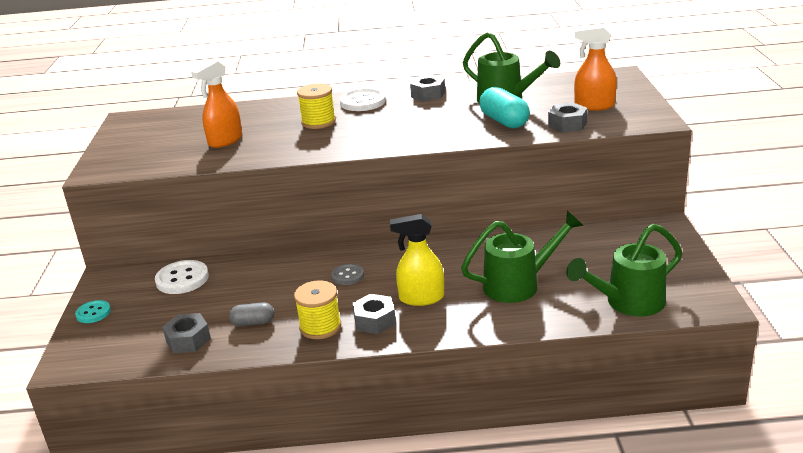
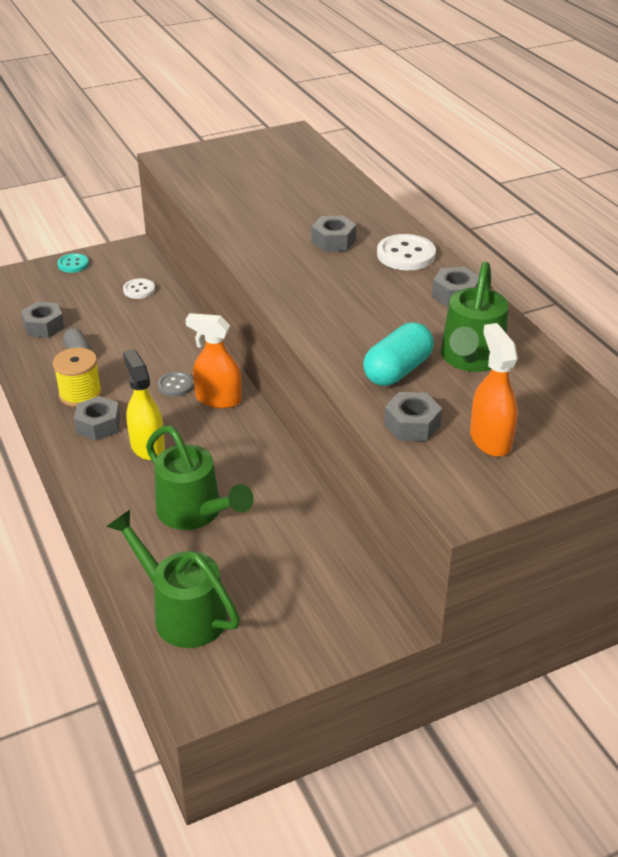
camera: 65 degrees right, 10 degrees up
(182, 279) = (139, 290): white button -> white button, size x0.61
(225, 141) = (261, 201): orange spray bottle -> orange spray bottle (218, 399)
(318, 122) = (333, 241): yellow spool -> grey nut

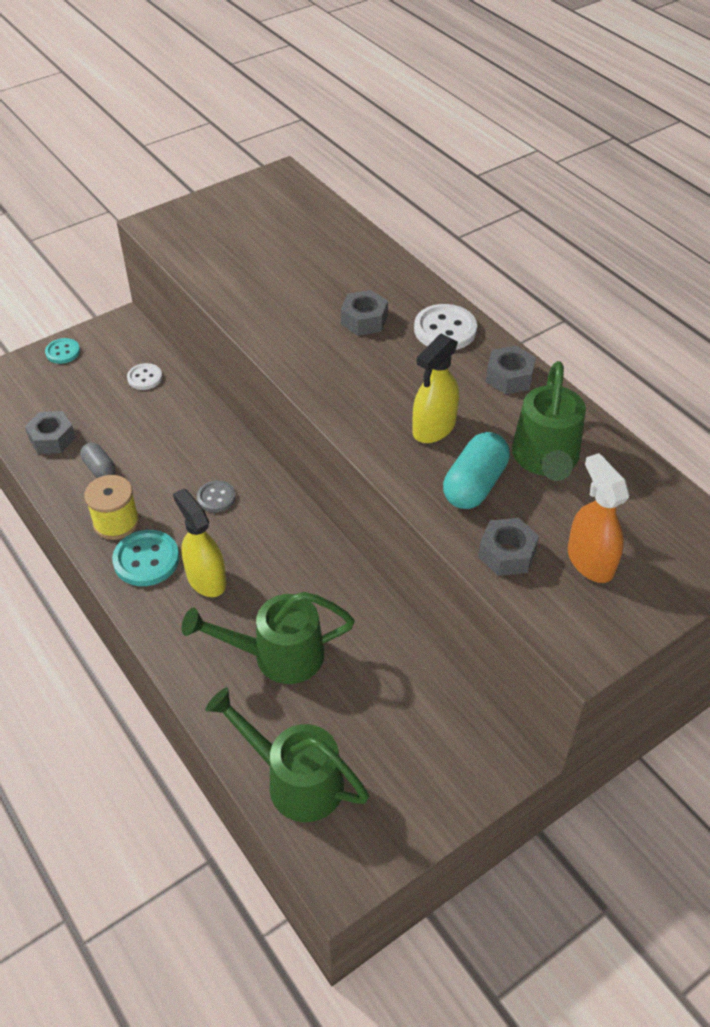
camera: 10 degrees left, 10 degrees up
(98, 425) = (146, 560): grey nut -> turquoise button
(195, 513) = (278, 655): green watering can -> green watering can turned 135 degrees clockwise
(218, 399) = (266, 509): orange spray bottle -> none
(372, 325) = (433, 428): none -> yellow spray bottle

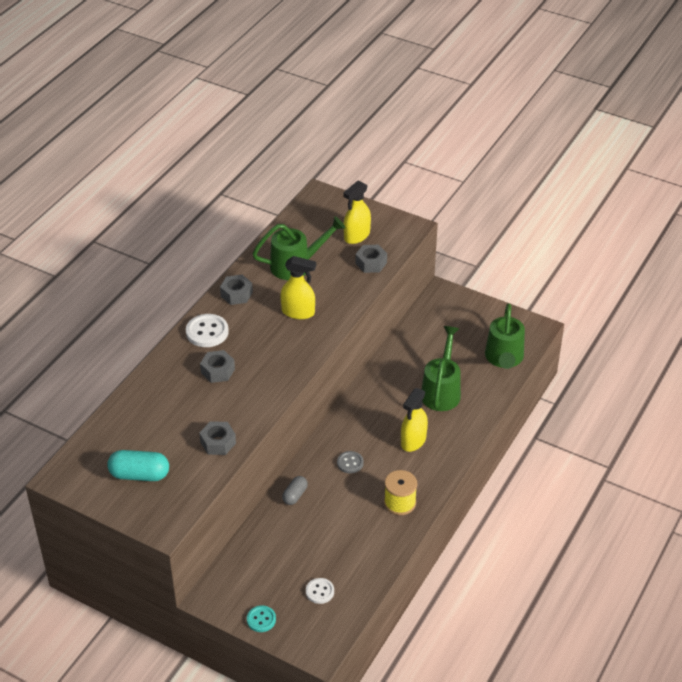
camera: 115 degrees left, 5 degrees down
(52, 439) = (351, 575): grey nut -> grey nut (218, 443)
(99, 468) = (362, 534): grey capsule -> grey capsule (295, 495)
(145, 378) = (262, 553): white button -> white button (320, 591)
(146, 560) = (417, 474): turquoise button -> none
(278, 655) = (441, 391): green watering can -> green watering can turned 135 degrees counterclockwise
(474, 485) = (331, 285): turquoise capsule -> turquoise capsule (139, 475)
(590, 561) = (356, 236): orange spray bottle -> yellow spray bottle

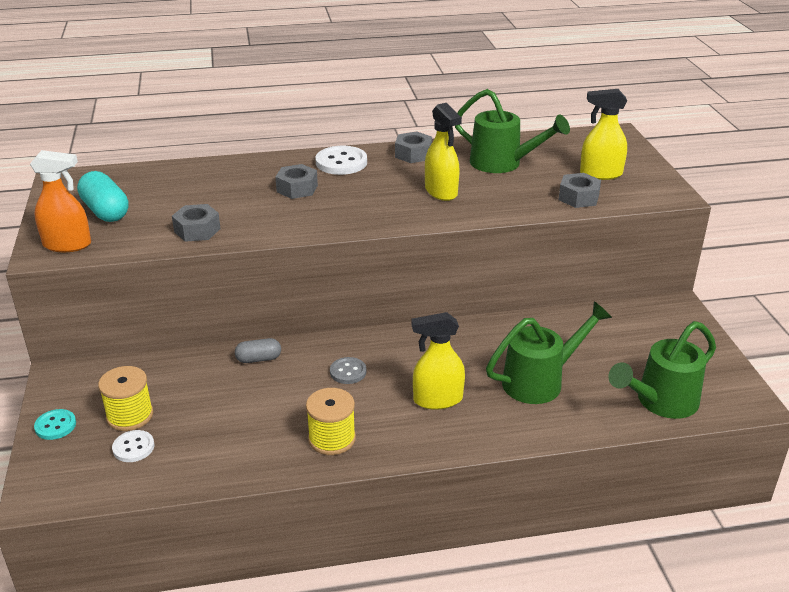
camera: 50 degrees right, 10 degrees down
(165, 511) = (67, 245): none -> orange spray bottle
(288, 580) = (130, 416): none -> yellow spool

